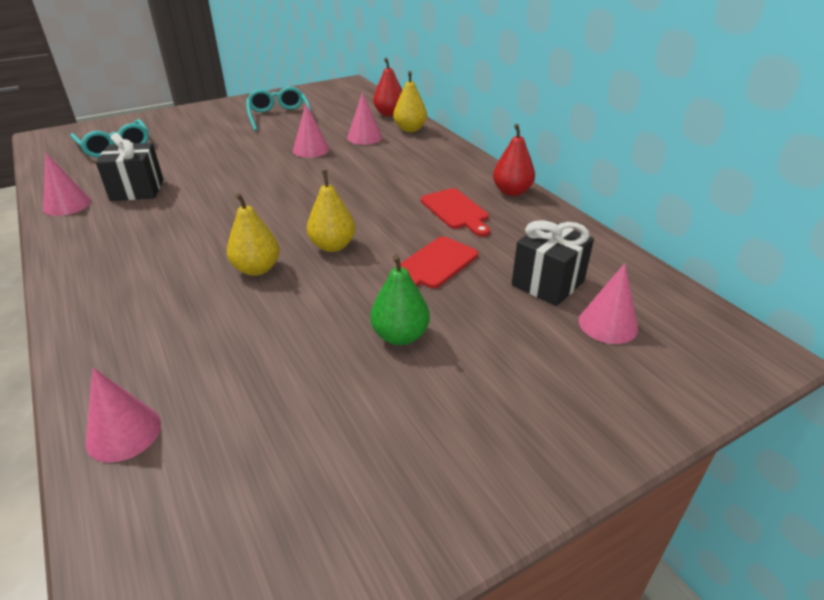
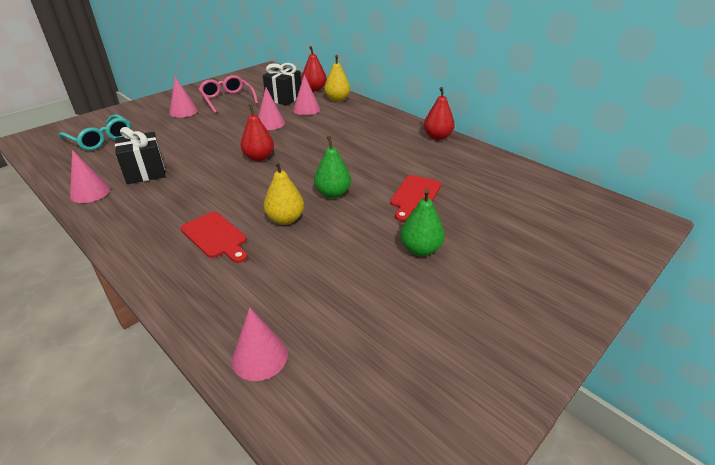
camera: 15 degrees left, 0 degrees up
(272, 189) = (259, 157): none -> red pear
(279, 116) = (227, 100): turquoise glasses -> pink glasses
(333, 246) = (333, 193): yellow pear -> green pear
(456, 211) = (407, 156): red cutting board -> red cutting board (215, 237)
(547, 283) = (497, 197): black gift -> black gift (284, 98)
(608, 324) = (550, 218): pink cone -> pink cone (183, 111)

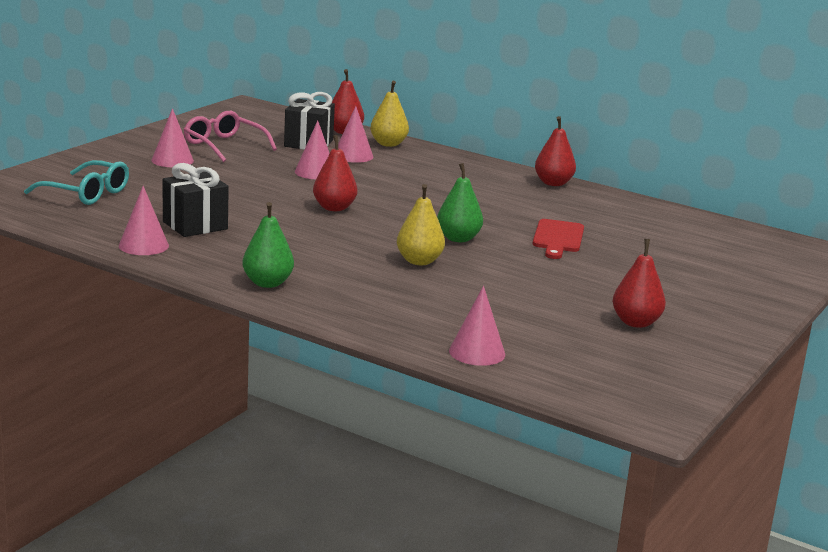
camera: 15 degrees left, 15 degrees down
(215, 237) = (349, 277): red cutting board -> none
(420, 249) = (589, 279): green pear -> green pear (267, 283)
(440, 318) = (636, 322): none -> red pear

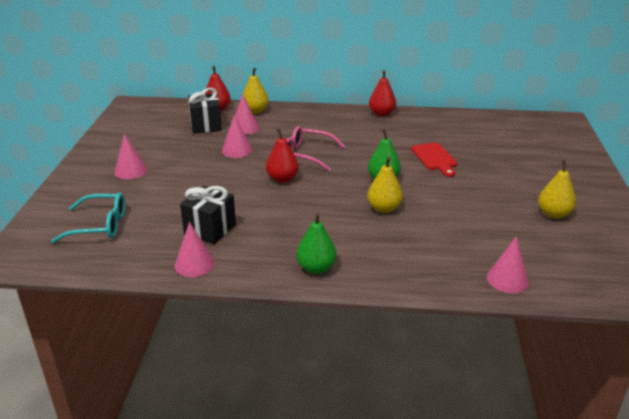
camera: 25 degrees left, 10 degrees up
(224, 146) = (153, 145): pink glasses -> pink glasses (307, 154)
(636, 322) = (553, 214): red pear -> yellow pear

